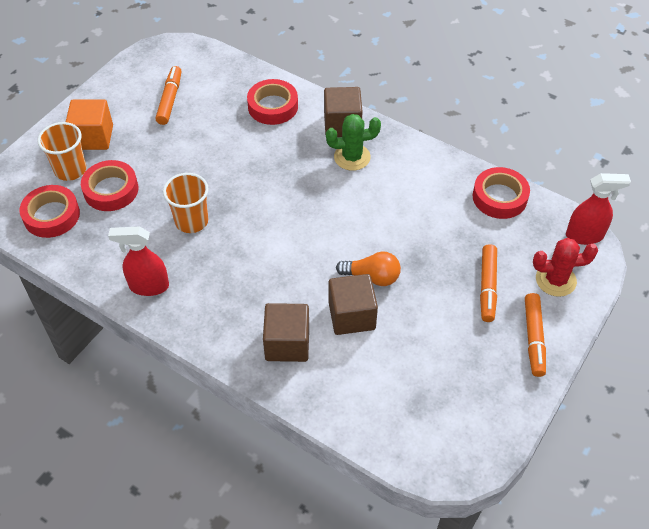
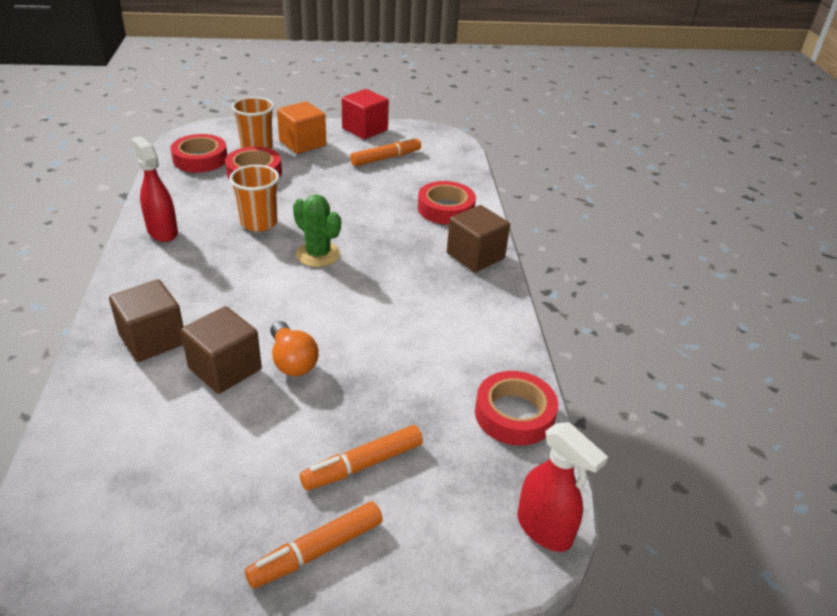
camera: 50 degrees right, 15 degrees down
(110, 87) = (365, 129): none -> red cube
(352, 157) = (441, 279): green cactus -> green cactus (318, 254)
(555, 280) = (436, 531): red cactus -> none

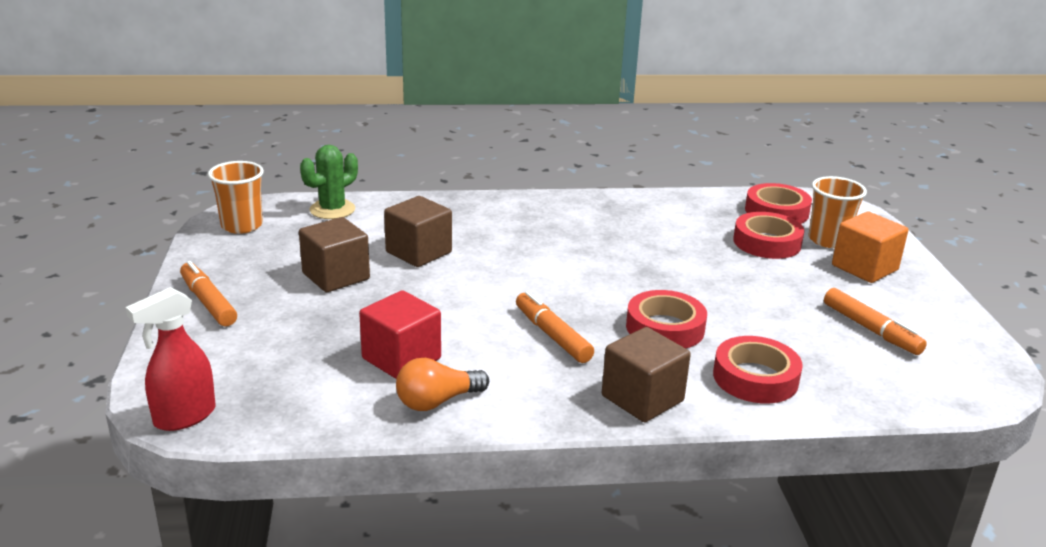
camera: 90 degrees right, 10 degrees down
(153, 339) = (457, 220): brown cube -> brown cube (336, 276)
(162, 232) = (621, 207): red spray bottle -> none
(259, 223) = (658, 252): orange cup -> orange cup (242, 225)
(292, 361) = (429, 282): orange light bulb -> orange light bulb (437, 401)
(318, 254) = (609, 288): green cactus -> green cactus (332, 210)
(363, 465) = (290, 320): orange marker -> orange marker (552, 335)
(365, 129) = (948, 312): red cube -> red cube (401, 358)
(514, 414) = (340, 410): red tape -> red tape (665, 328)

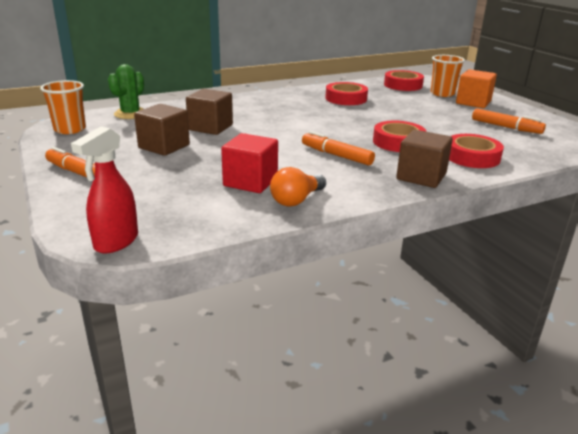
camera: 20 degrees left, 0 degrees up
(767, 242) = (412, 98): red tape -> red tape (346, 98)

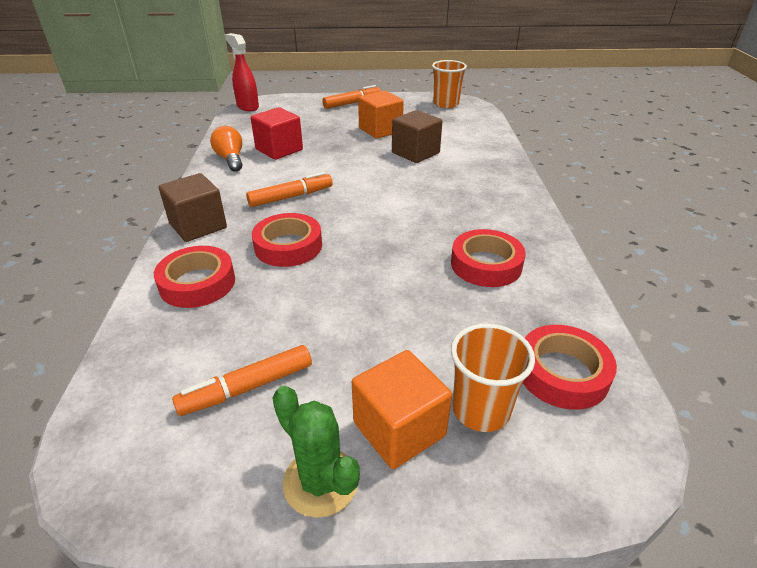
camera: 115 degrees right, 10 degrees up
(130, 114) = (477, 125): green cactus -> green cactus (320, 482)
(164, 146) = (380, 130): brown cube -> orange cube

